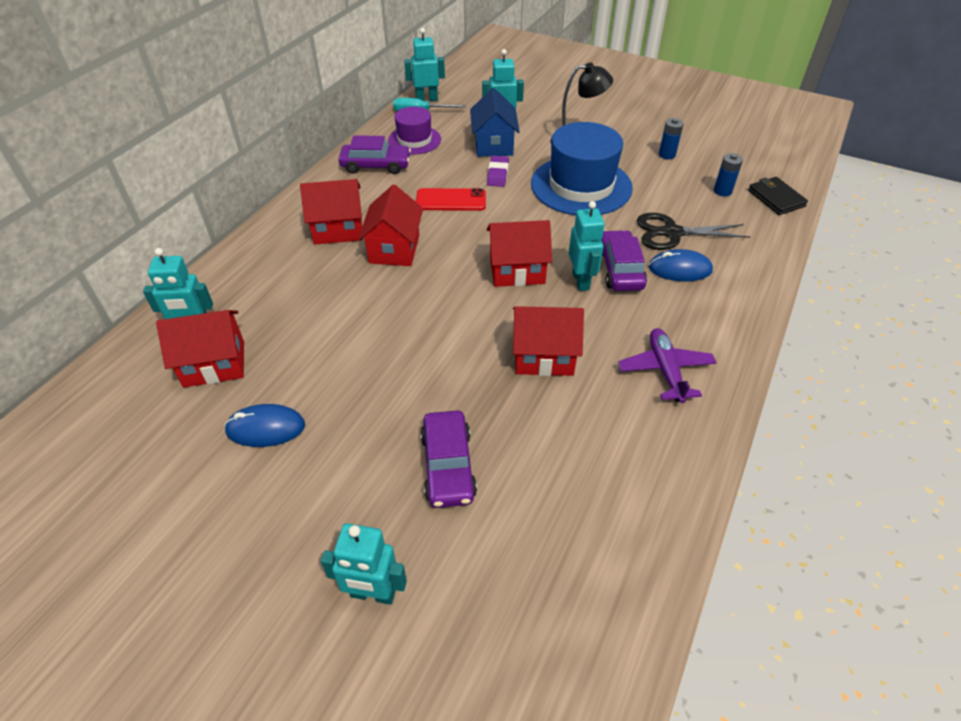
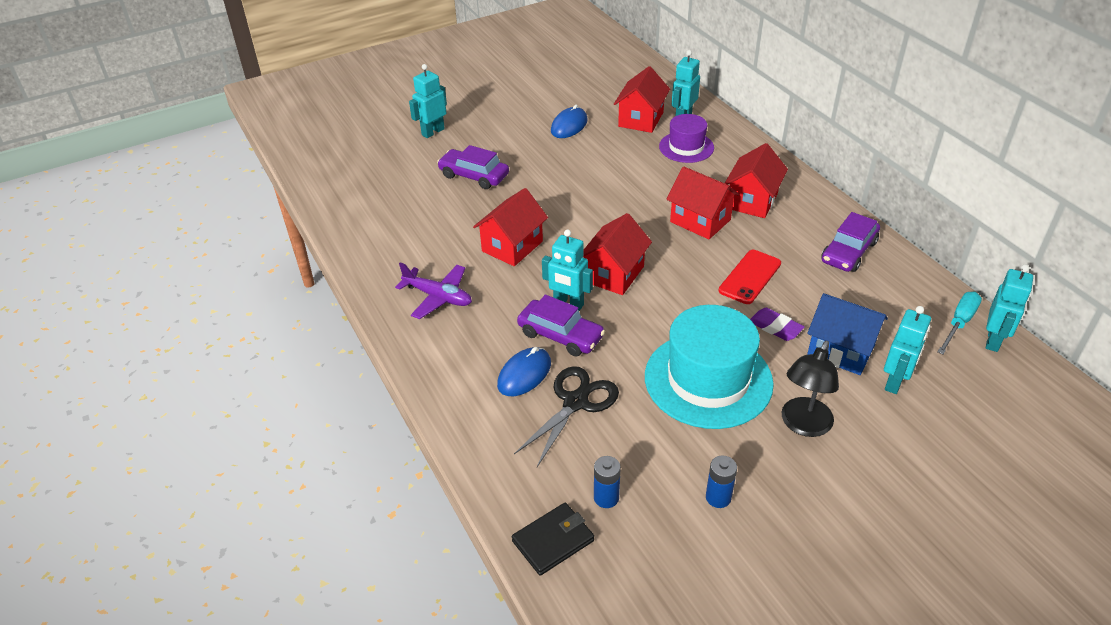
camera: 125 degrees right, 5 degrees down
(414, 140) = (888, 295): purple hat -> purple hat (686, 147)
(581, 186) = (708, 379): blue hat -> turquoise hat
(776, 198) = (553, 541): black wallet -> black wallet turned 45 degrees counterclockwise

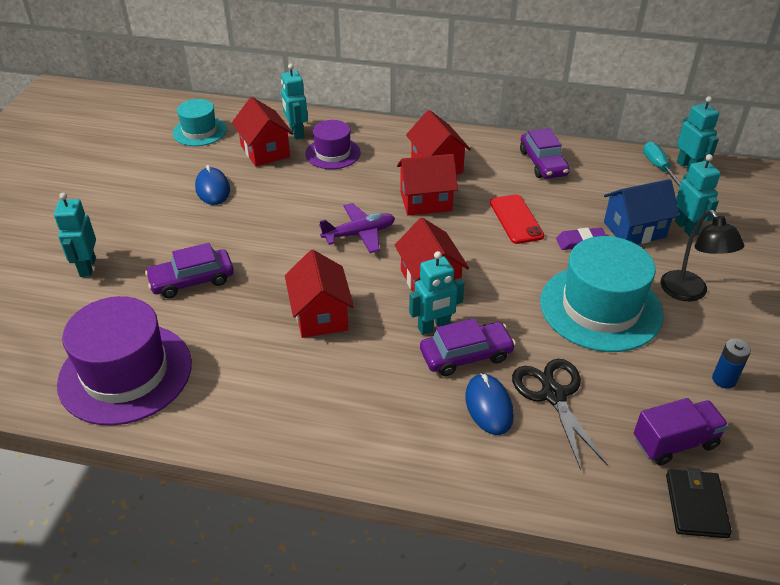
camera: 50 degrees left, 0 degrees up
(369, 204) = (125, 373): none -> purple hat
(438, 297) = (326, 403): purple plane -> purple plane (359, 234)
(606, 498) = (674, 443): blue battery -> purple truck
(618, 82) = (199, 131): none -> turquoise hat

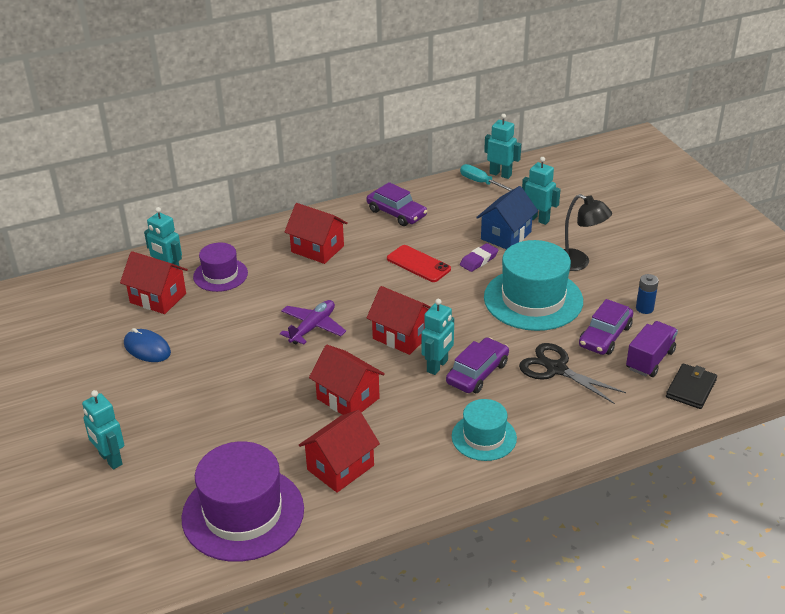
camera: 35 degrees left, 5 degrees down
(192, 280) = (216, 424): purple car -> purple car (605, 336)
(199, 131) = (74, 307): turquoise hat -> turquoise hat (484, 437)
(425, 201) = (338, 280): red house -> red house (340, 467)
(489, 406) = (523, 397): blue mouse -> none
(696, 505) = (691, 388): black wallet -> black wallet turned 60 degrees clockwise

